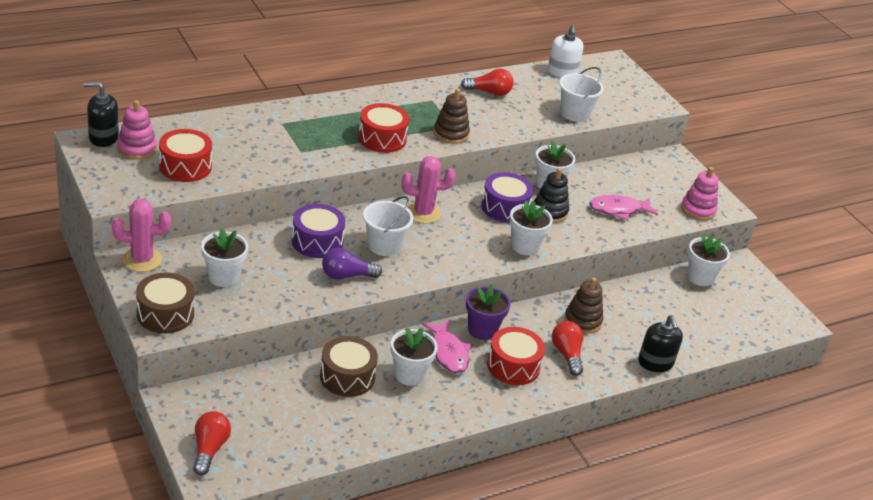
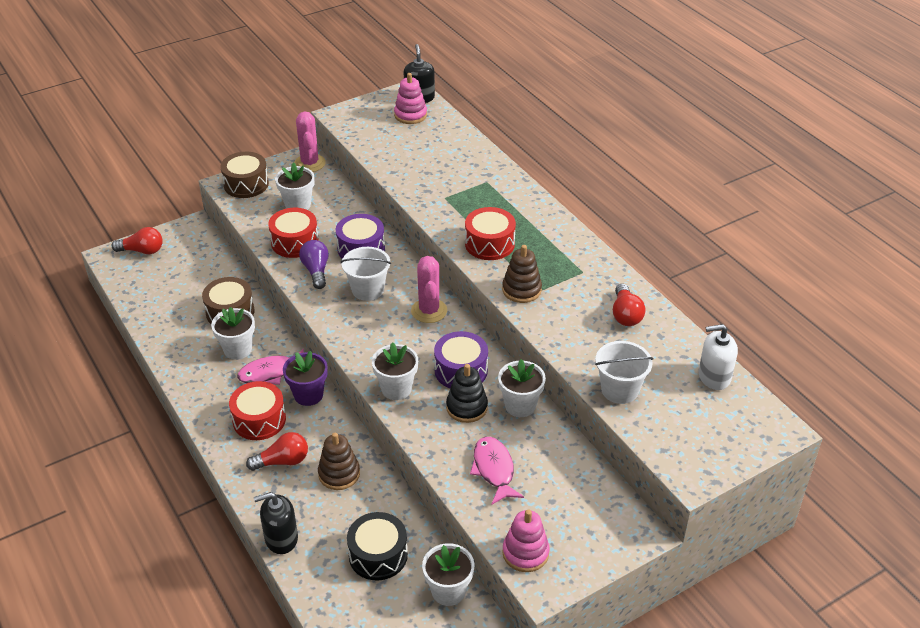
camera: 90 degrees right, 5 degrees up
(185, 166) = (394, 141): red drum -> red drum (295, 242)
(669, 309) = (378, 555): none -> black drum

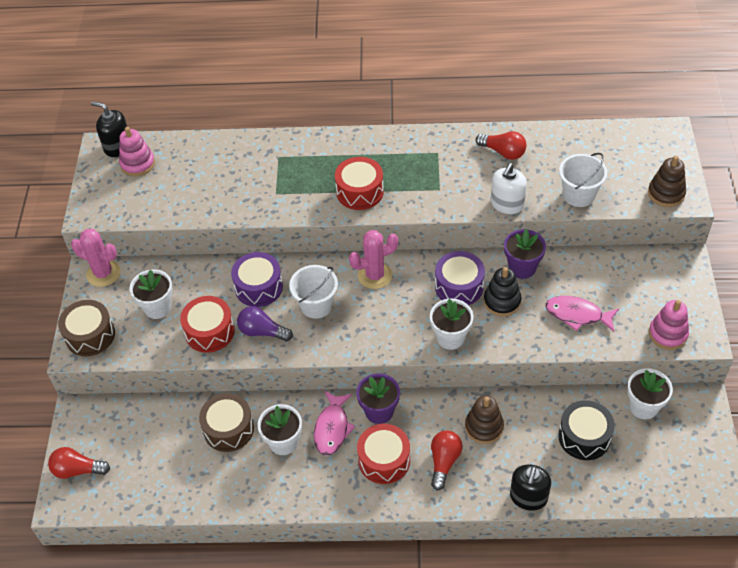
camera: 55 degrees left, 10 degrees up
(142, 251) = (78, 470): red light bulb -> red light bulb turned 120 degrees counterclockwise
(429, 311) = (375, 275): pink cactus -> pink cactus turned 45 degrees counterclockwise
(520, 405) = (522, 268): white flower pot -> purple flower pot
(521, 290) = (430, 198): brown stacking toy -> brown stacking toy (666, 193)
(714, 376) = (599, 138): white soap dispenser -> white soap dispenser (507, 204)

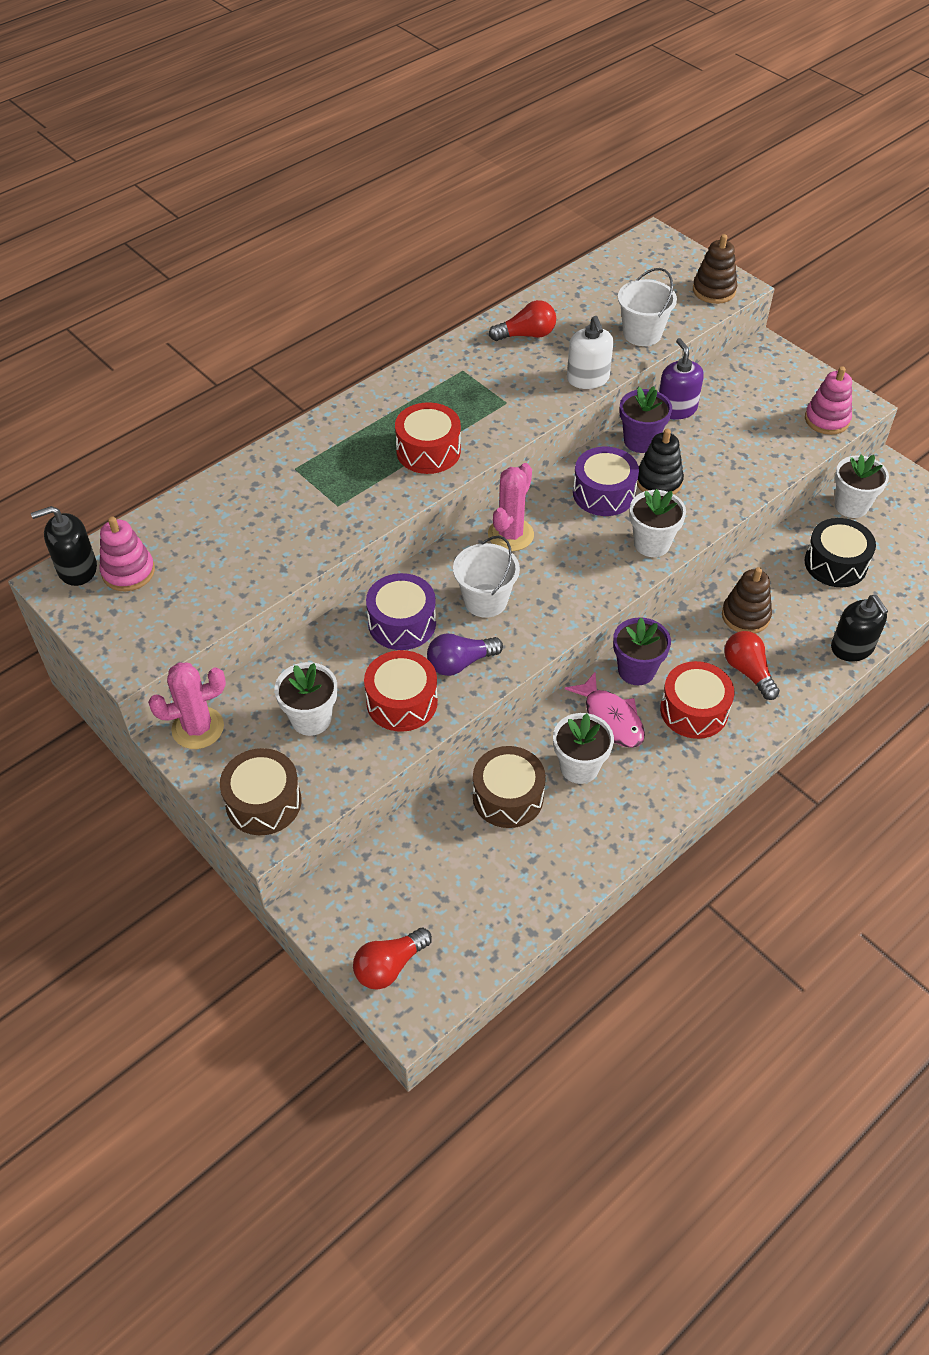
camera: 45 degrees left, 0 degrees up
(571, 261) = (676, 409): none -> purple soap dispenser
(577, 315) = (736, 451): pink fish -> none

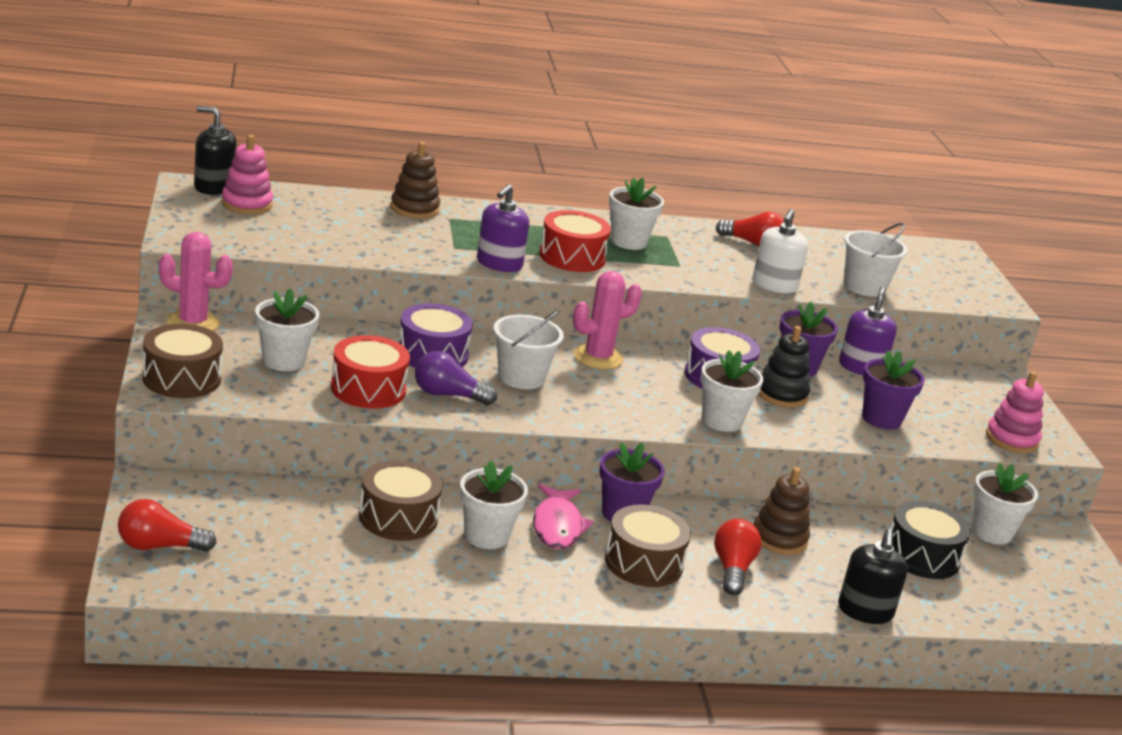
camera: 30 degrees right, 25 degrees down
(389, 501) = (499, 264): none -> purple soap dispenser
(445, 399) = (628, 242): none -> white flower pot
(694, 710) = (643, 562): red drum -> brown drum
(714, 290) = (974, 296): brown stacking toy -> brown stacking toy (414, 209)
(738, 459) = (881, 419): none -> purple flower pot

